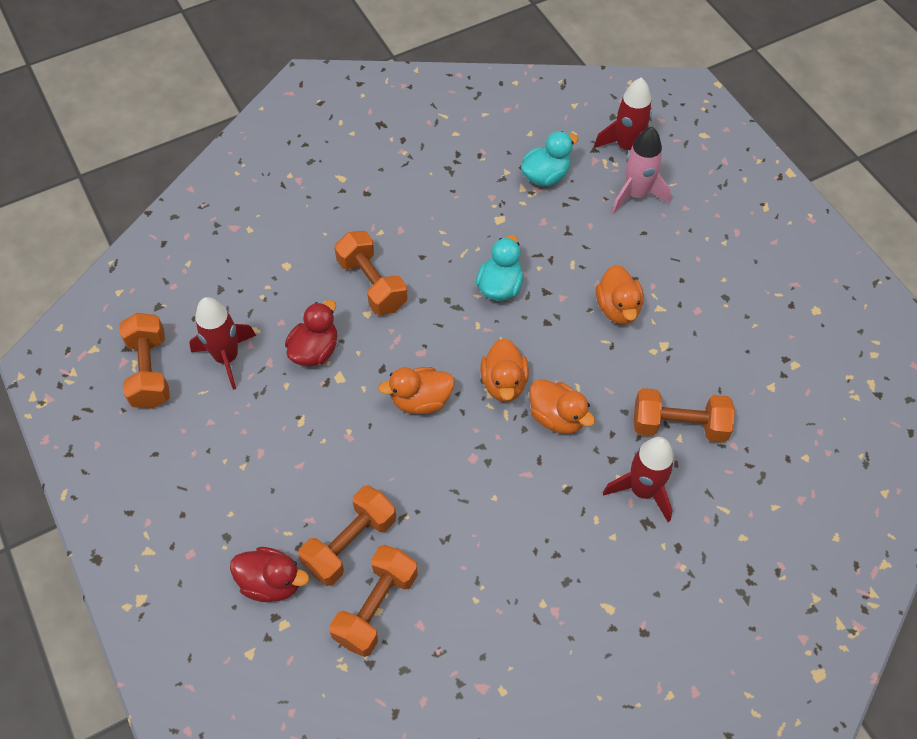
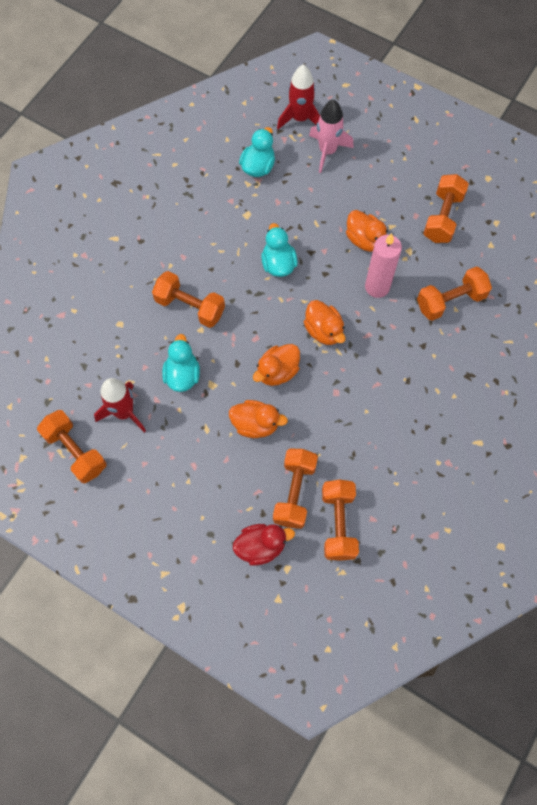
camera: 30 degrees left, 10 degrees up
(315, 350) = (182, 375): red duck -> turquoise duck
(557, 417) = (372, 336): orange duck -> orange duck (255, 424)
(598, 366) = (377, 287): none -> pink candle
(642, 490) = (454, 356): red rocket -> none
(729, 327) = (442, 217): none -> orange dumbbell

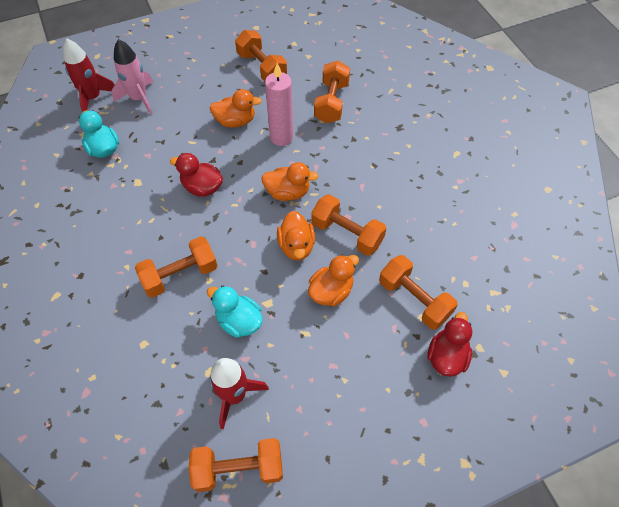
camera: 55 degrees left, 10 degrees down
(278, 264) = (202, 187): turquoise duck -> red duck
(338, 523) = (463, 284): orange dumbbell -> orange dumbbell (347, 234)

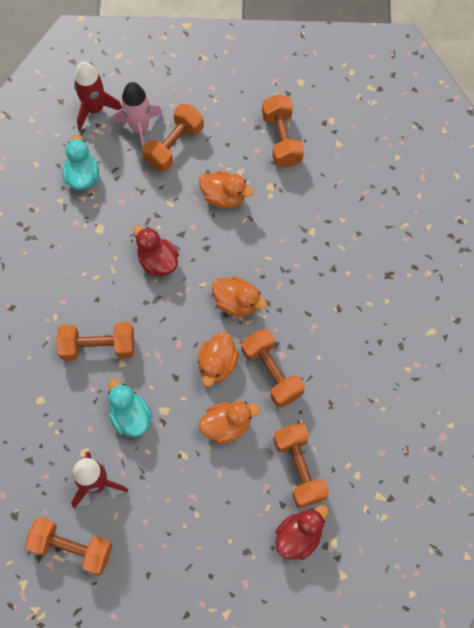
camera: 25 degrees right, 10 degrees up
(281, 137) = (261, 235): pink candle -> none
(331, 102) = (333, 214): orange dumbbell -> orange dumbbell (174, 146)

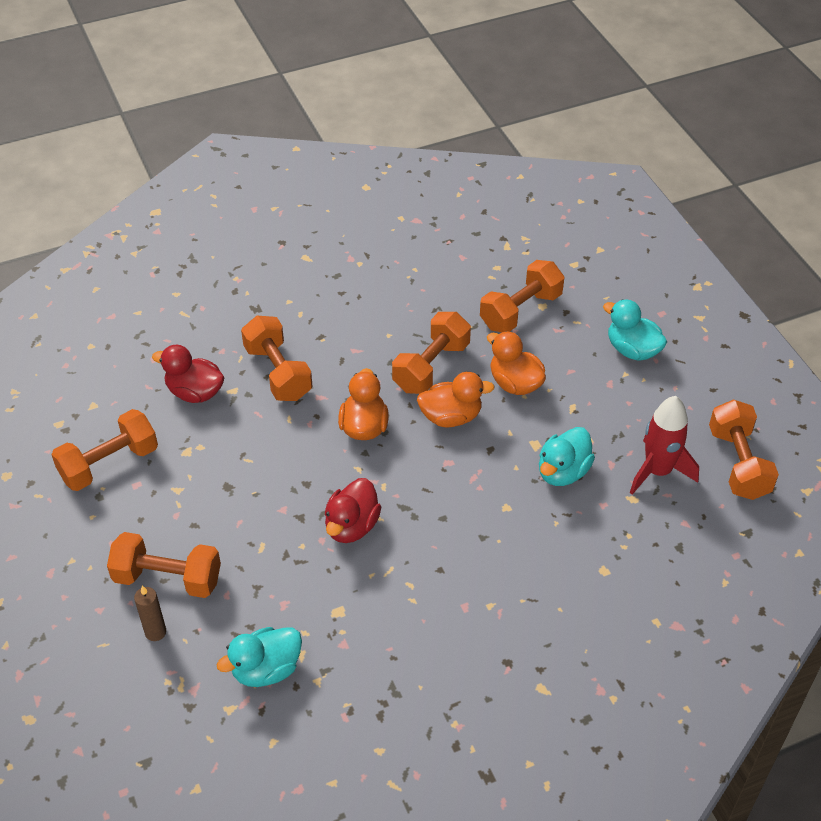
camera: 115 degrees left, 20 degrees down
(95, 109) = (143, 706): red rocket -> none
(98, 347) = (500, 540): orange dumbbell -> orange dumbbell (278, 372)
(140, 128) = (155, 632): pink rocket -> brown candle
(217, 534) = (632, 350): none -> turquoise duck
(224, 197) = (224, 492): orange duck -> none
(299, 536) = (587, 290): red duck -> red duck (195, 392)

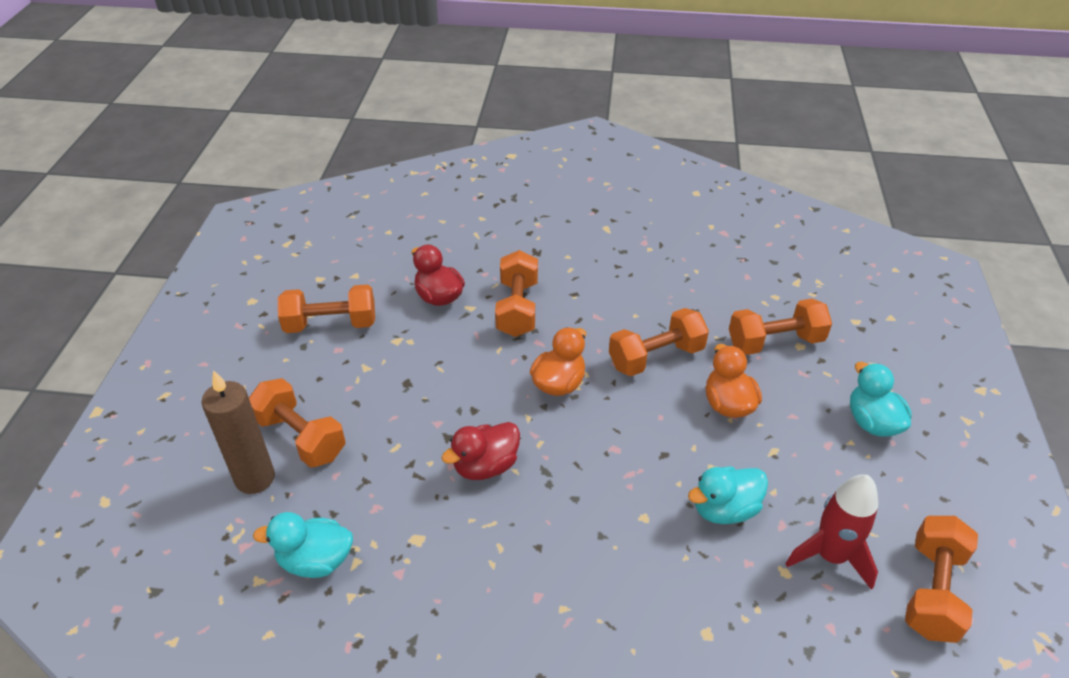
camera: 30 degrees right, 5 degrees down
(155, 632) = (255, 478): brown candle -> brown candle, size x1.84
(451, 417) = (645, 408): orange duck -> none

